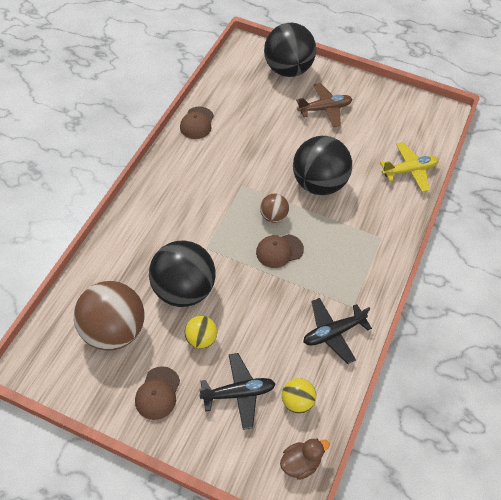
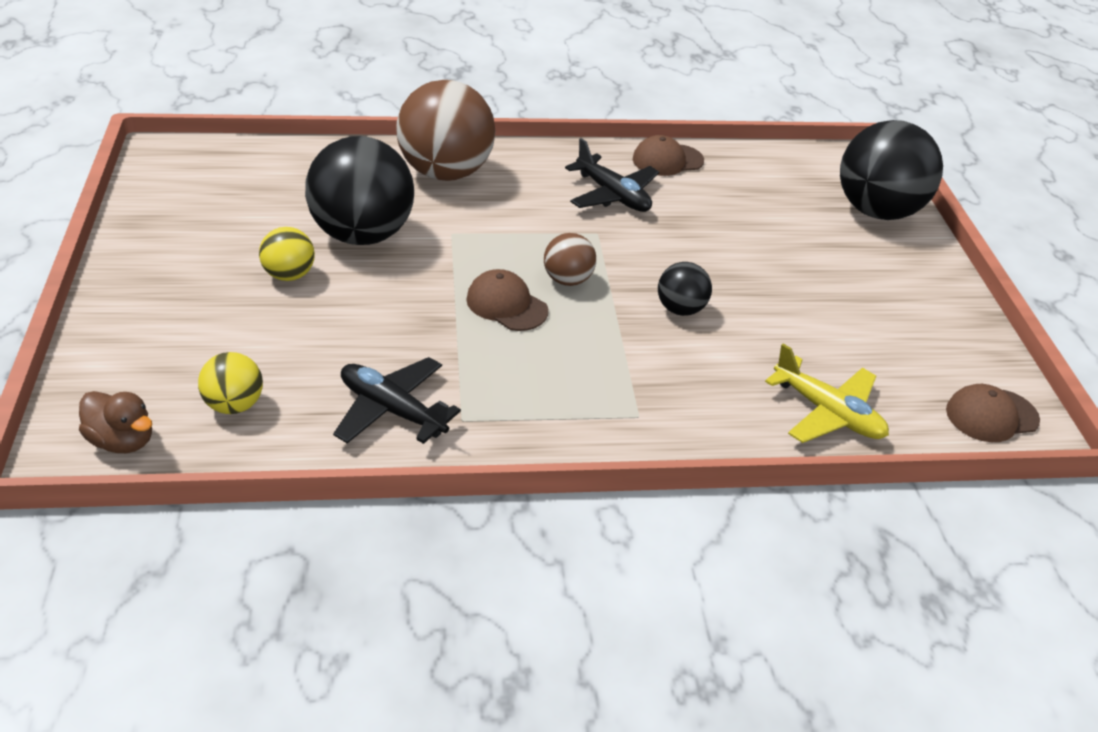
camera: 60 degrees right, 15 degrees down
(114, 330) = (254, 198): brown ball -> brown ball (445, 173)
(158, 393) = (176, 263): brown cap -> brown cap (991, 415)
(238, 393) = (216, 338): black plane -> black plane (613, 195)
(318, 184) = (680, 309): black ball -> black ball, size x0.48
(324, 109) = (845, 272): brown plane -> none

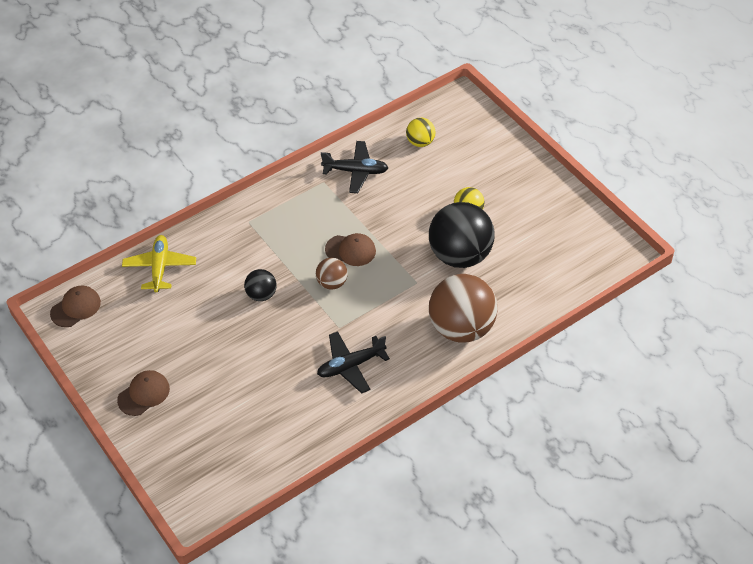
camera: 155 degrees right, 10 degrees up
(122, 441) = (445, 109): brown duck -> none
(613, 195) = (351, 366): black plane -> black plane turned 45 degrees counterclockwise
(667, 160) = (337, 423): brown cap -> brown cap (144, 394)
(827, 413) = (160, 267): yellow plane -> yellow plane turned 75 degrees clockwise
(877, 211) = (175, 449): black ball -> none

